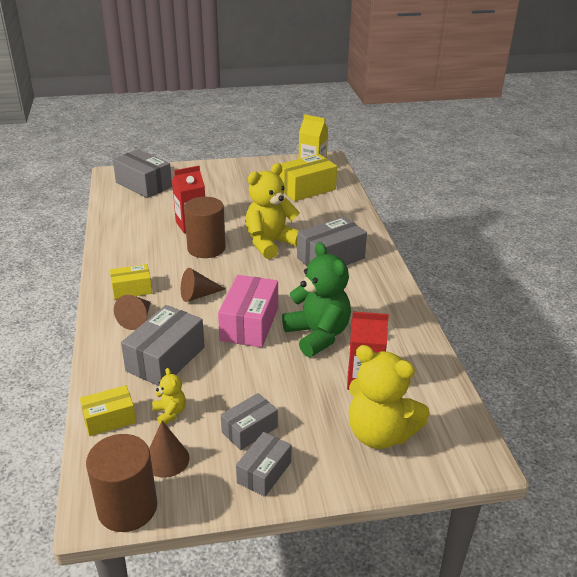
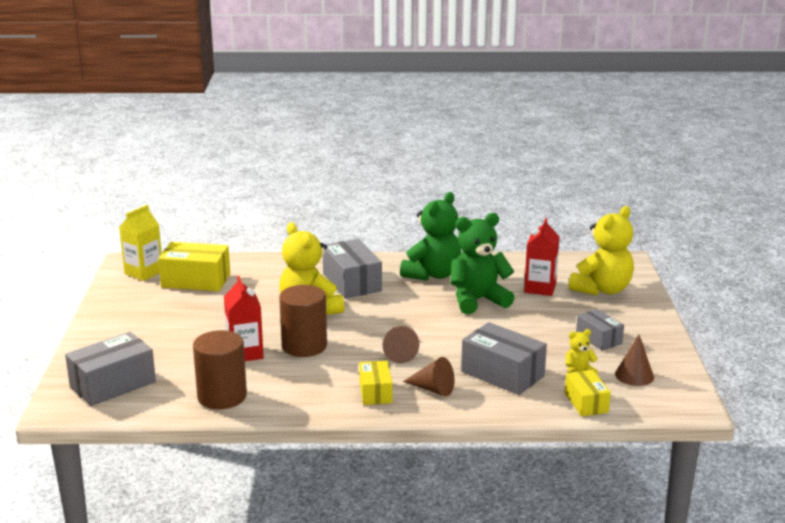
camera: 80 degrees left, 10 degrees down
(127, 507) = (687, 393): brown cylinder -> brown cylinder (222, 396)
(249, 324) = (454, 330): pink box -> none
(264, 472) = (645, 336): grey box -> none
(306, 189) = (196, 280): yellow box -> yellow box turned 60 degrees counterclockwise
(366, 302) = (432, 274): none -> green teddy bear

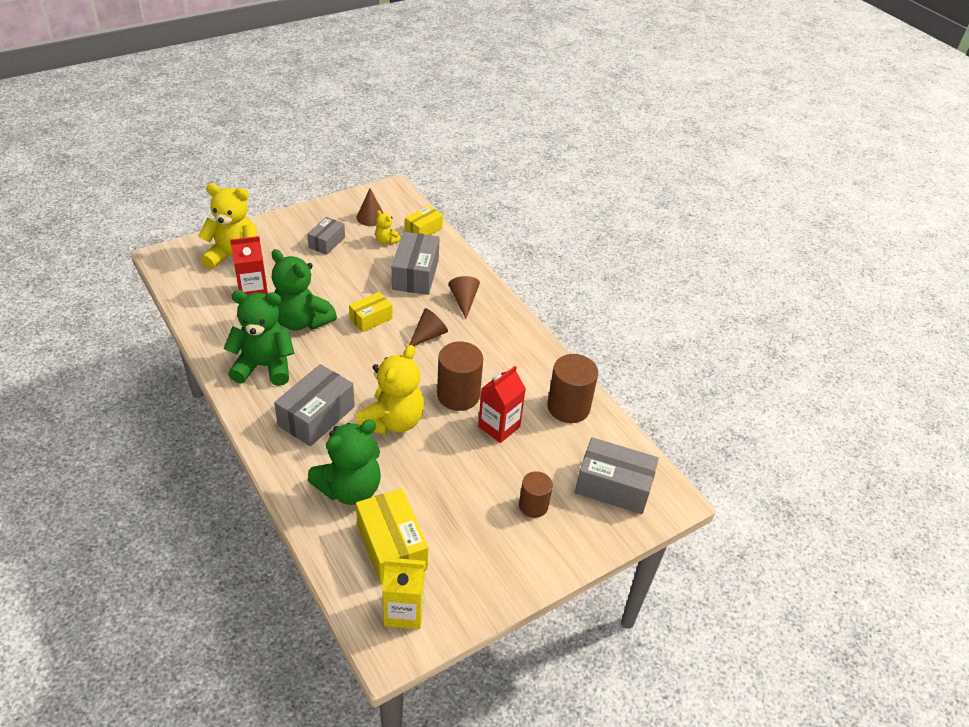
camera: 125 degrees left, 20 degrees up
(150, 341) = (533, 506): none -> brown cylinder
(264, 278) = (350, 489): none -> green teddy bear
(375, 392) = (492, 327): yellow box -> yellow box (371, 319)

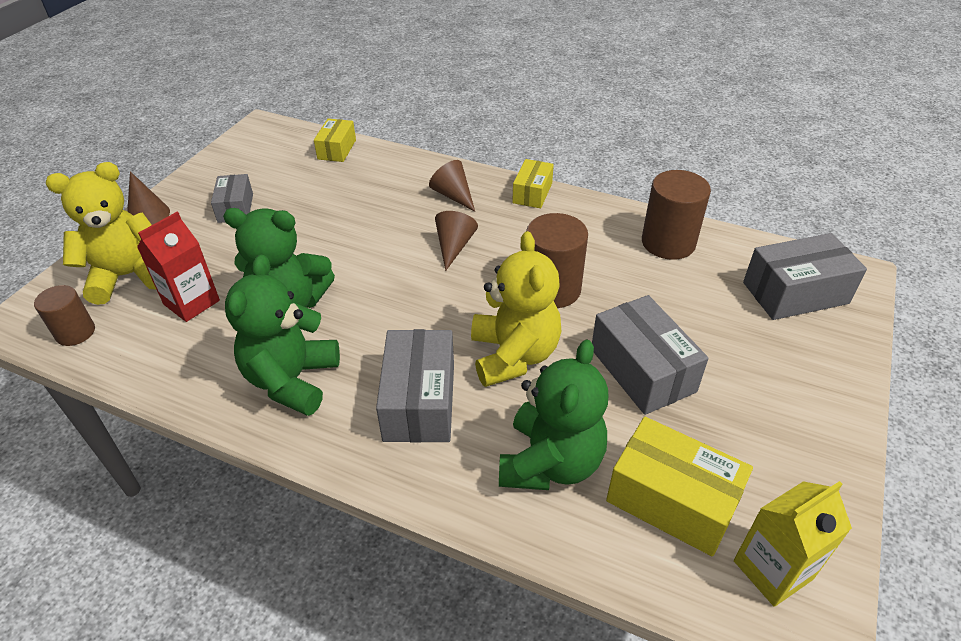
camera: 30 degrees left, 0 degrees up
(264, 366) = (292, 380): green teddy bear -> green teddy bear turned 45 degrees counterclockwise
(370, 217) = (263, 162): brown cone -> brown cone (148, 215)
(371, 319) = (371, 261): yellow box -> yellow box (532, 193)
(386, 241) = (306, 177): yellow teddy bear -> none
(415, 274) = (374, 194): grey box -> grey box (642, 370)
(499, 427) = (628, 297): red carton -> none
(533, 506) = (752, 357): brown cylinder -> brown cylinder (75, 332)

